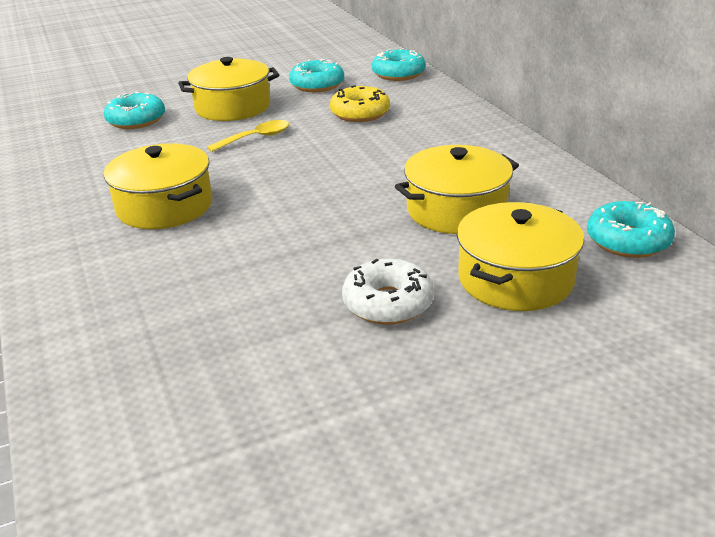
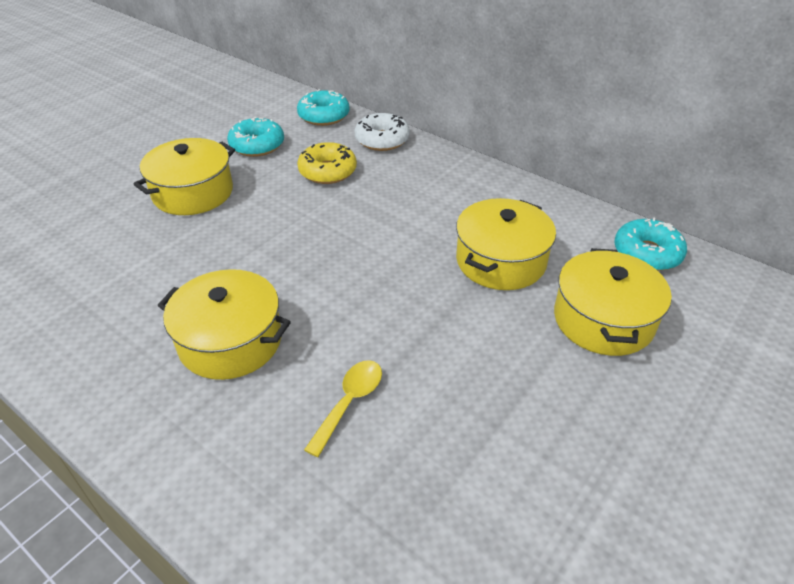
camera: 30 degrees left, 10 degrees up
(136, 120) = (98, 236): turquoise donut -> none
(256, 138) = (251, 226): yellow spoon -> yellow spoon (349, 402)
(388, 303) = (532, 383): white donut -> white donut (382, 140)

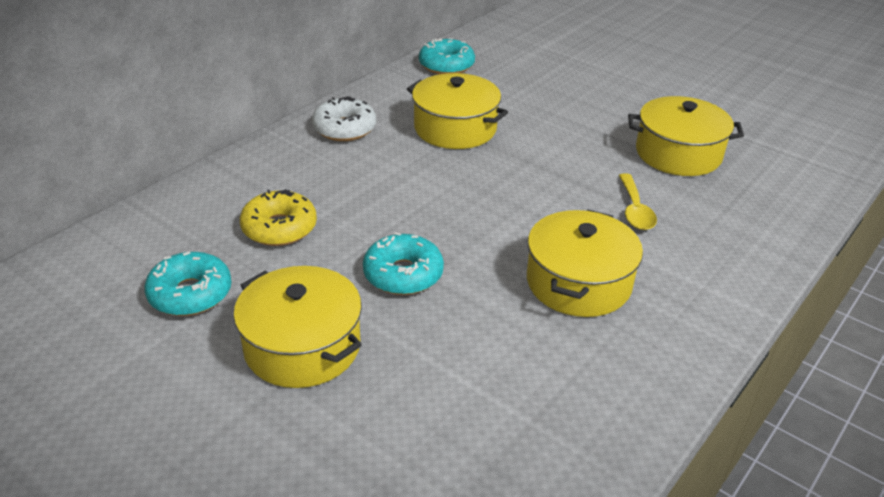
camera: 90 degrees left, 5 degrees down
(324, 116) = (130, 234): turquoise donut -> turquoise donut (403, 274)
(349, 402) = (635, 210): yellow spoon -> yellow spoon turned 120 degrees counterclockwise
(382, 140) = (217, 187): white donut -> white donut (344, 129)
(603, 320) = (525, 93): yellow pot -> yellow pot (678, 154)

